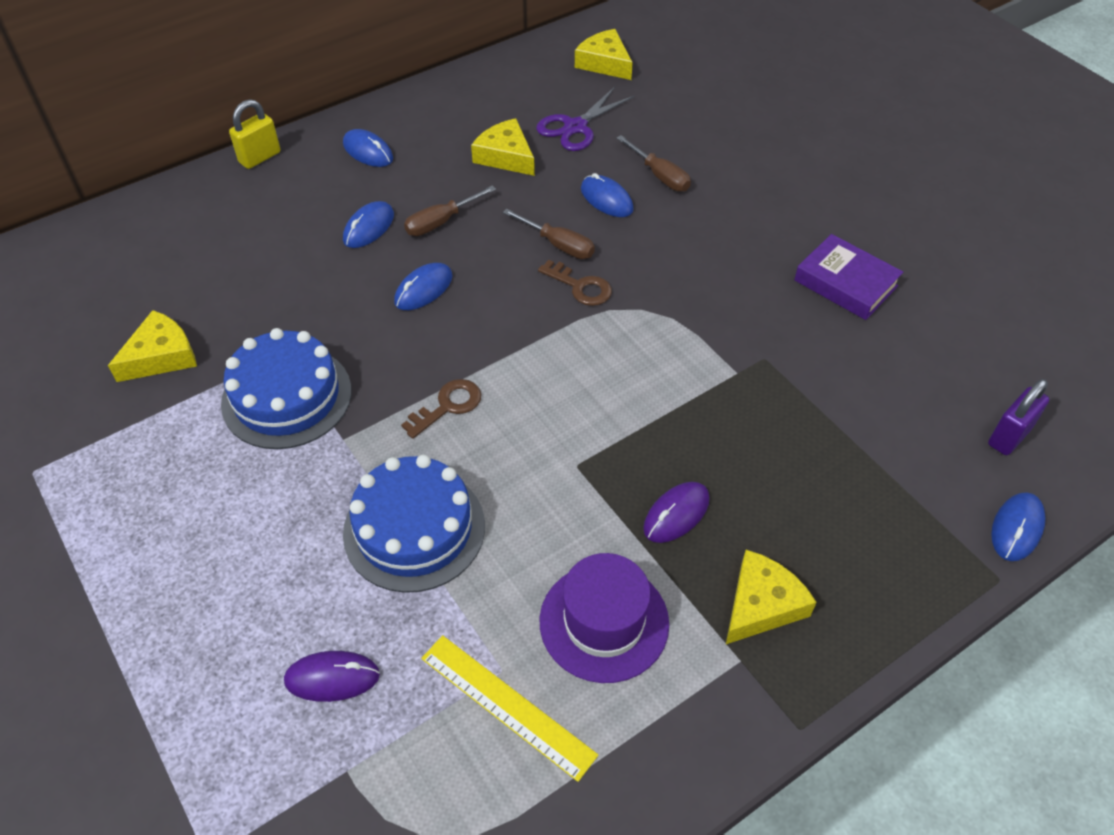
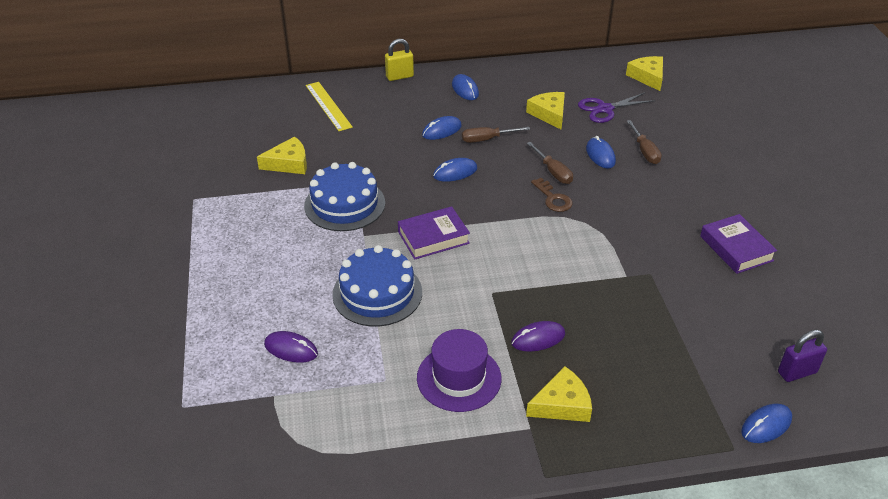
camera: 25 degrees right, 10 degrees down
(448, 406) = (433, 237): brown key -> purple book
(507, 705) = (378, 398): yellow ruler -> yellow ruler (328, 106)

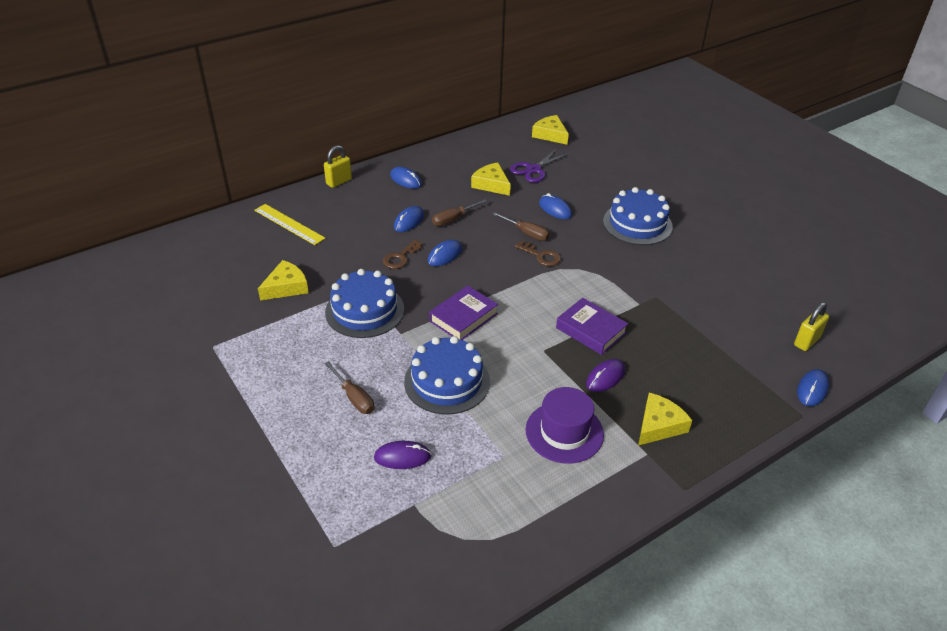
camera: 25 degrees left, 0 degrees up
(411, 163) = (400, 257): none -> brown key
(644, 151) = (587, 197): brown screwdriver -> brown screwdriver (354, 397)
(682, 192) = (637, 224): none -> blue cake
(736, 248) = (704, 258): purple book -> purple book (591, 330)
(797, 372) = (806, 341): purple padlock -> yellow padlock

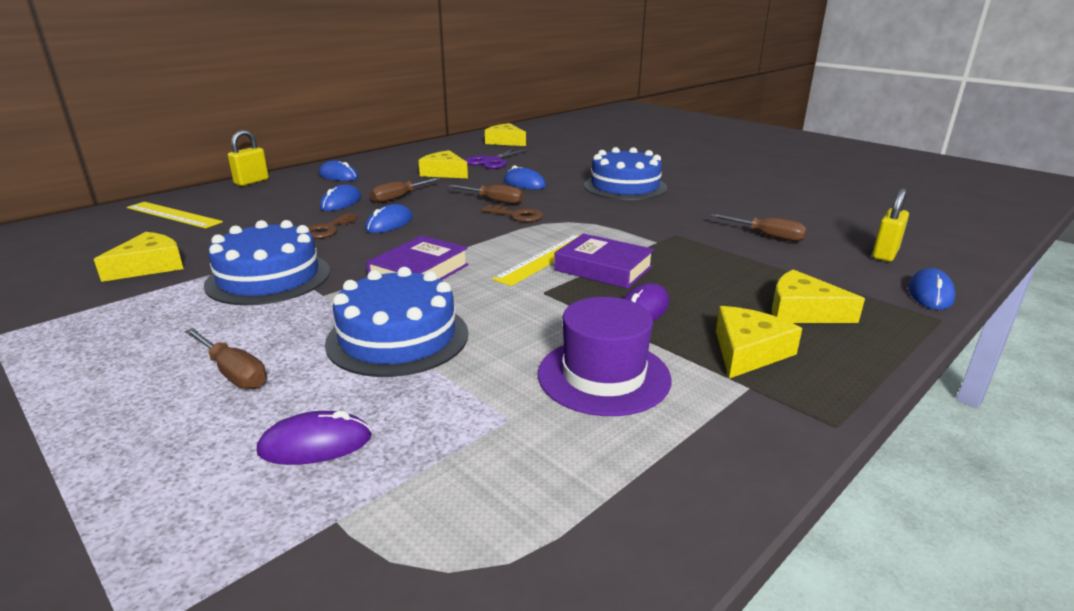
camera: 10 degrees left, 15 degrees down
(553, 313) = (546, 258): none -> yellow ruler
(712, 394) = (802, 311): none -> yellow cheese
(726, 307) = (767, 236): none -> brown screwdriver

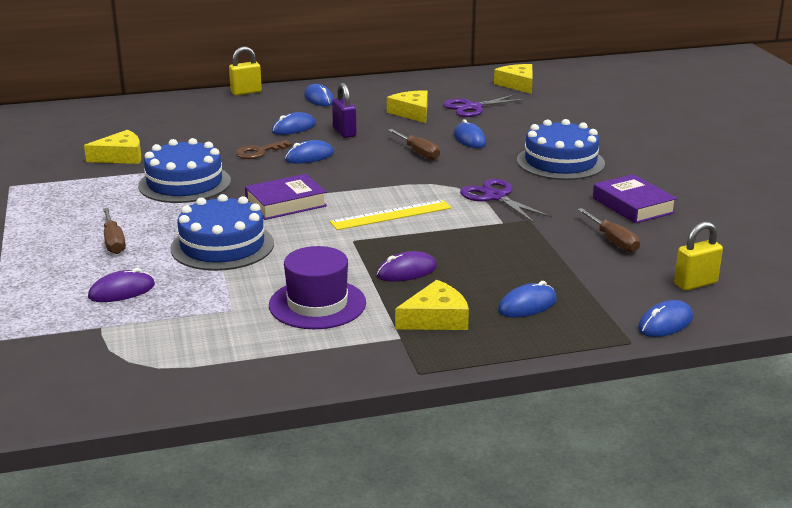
camera: 30 degrees right, 0 degrees up
(173, 215) = (166, 115): yellow ruler -> none
(315, 444) = (122, 291): purple mouse -> purple mouse turned 45 degrees counterclockwise
(399, 197) = (344, 132): brown screwdriver -> purple padlock
(517, 215) = (419, 171): brown key -> none
(603, 268) = (423, 234): purple book -> purple book (633, 205)
(616, 222) = (495, 197): none -> purple scissors
(802, 311) = (527, 305): yellow cheese -> blue mouse

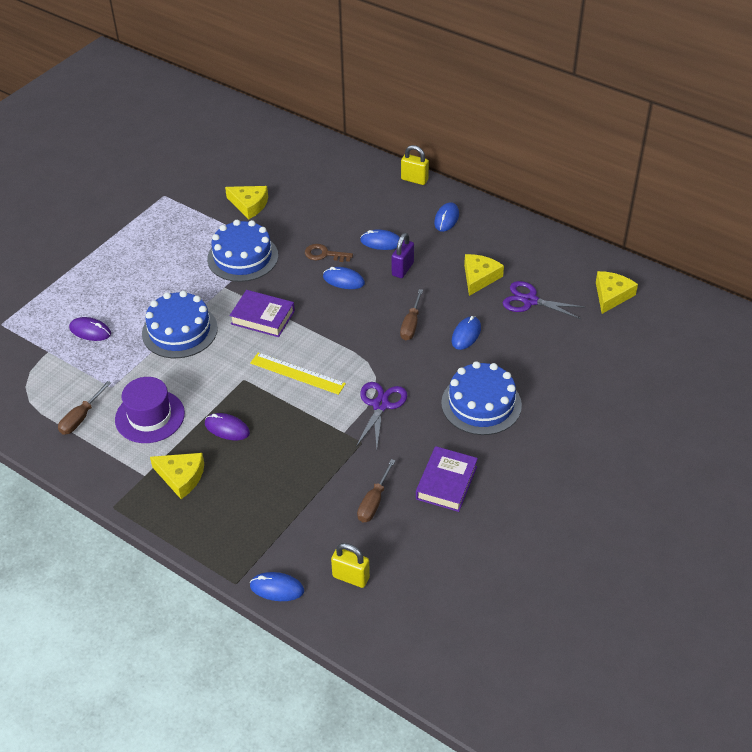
camera: 50 degrees right, 20 degrees up
(113, 241) = (141, 286): brown screwdriver -> brown screwdriver (81, 418)
(527, 305) = (237, 509): blue mouse -> none

